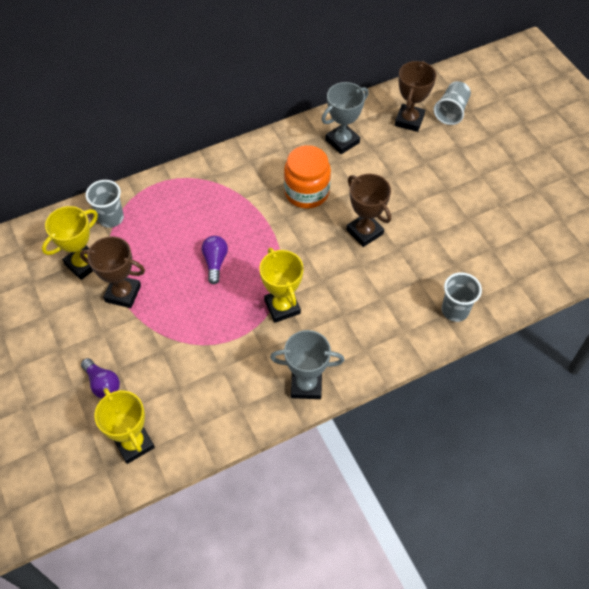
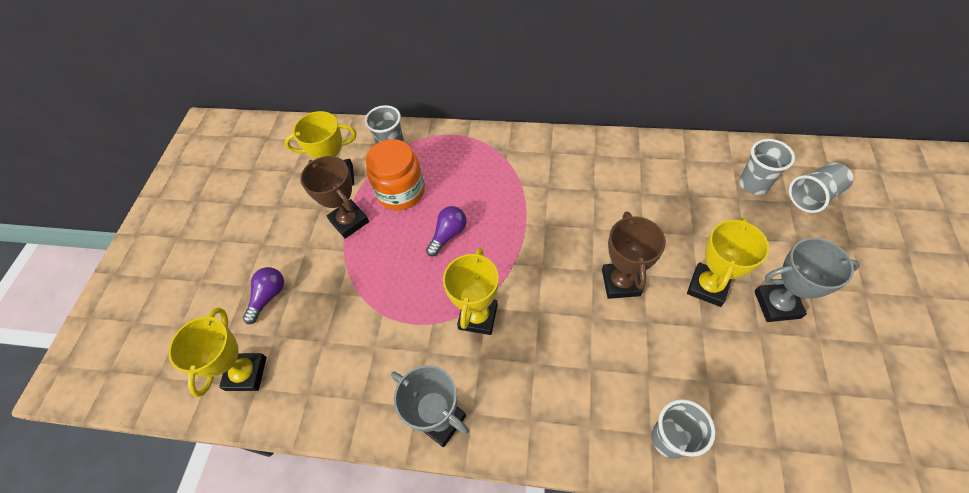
camera: 40 degrees right, 0 degrees up
(102, 383) = (268, 297): purple light bulb -> purple light bulb turned 150 degrees counterclockwise
(306, 192) = (586, 209): orange jar -> orange jar (401, 192)
(342, 141) = (660, 174): grey trophy -> grey trophy (777, 304)
(409, 120) = (753, 184): brown trophy -> grey cup
(421, 206) = (707, 287): none -> yellow trophy

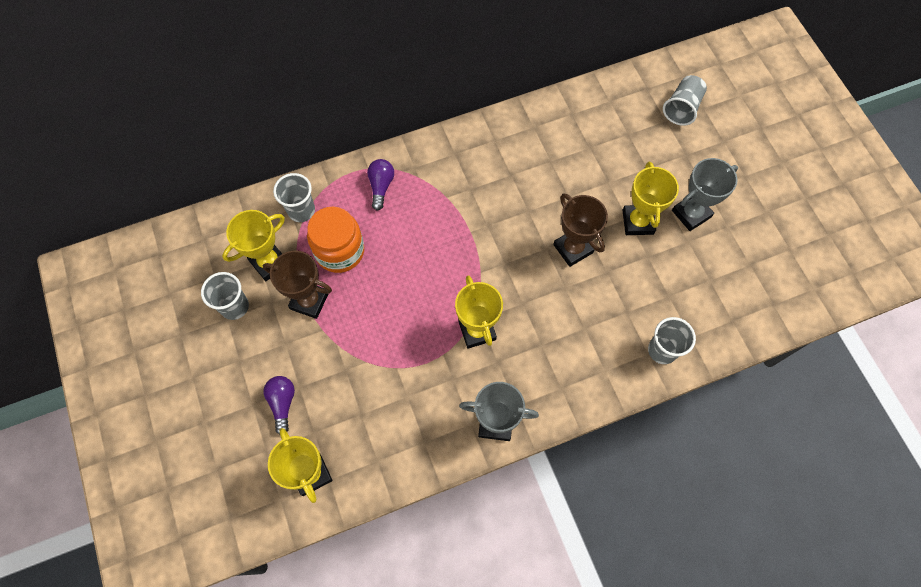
camera: 35 degrees left, 10 degrees up
(448, 235) = (409, 272): purple light bulb -> purple light bulb (381, 186)
(753, 184) = (634, 116): grey cup -> grey cup (234, 306)

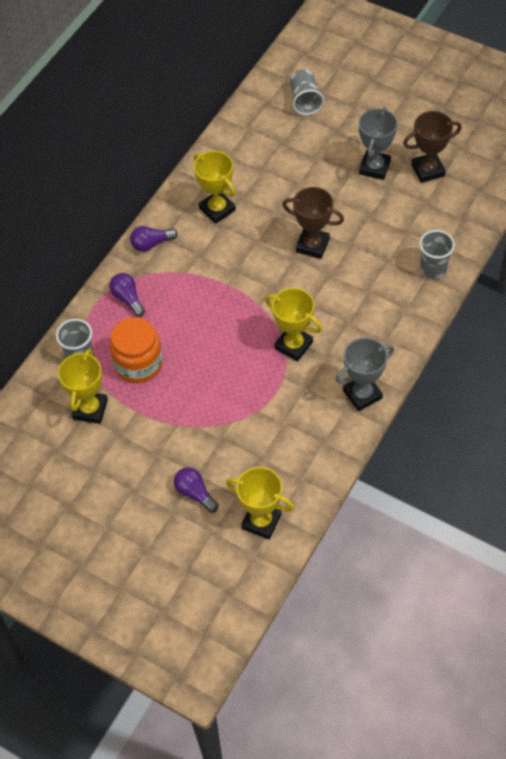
camera: 35 degrees left, 10 degrees down
(234, 306) = (92, 457): grey cup -> none
(309, 301) = (148, 413): brown trophy -> brown trophy (428, 170)
(441, 151) = (151, 244): none -> purple light bulb
(638, 222) = (342, 197): yellow trophy -> yellow trophy (217, 209)

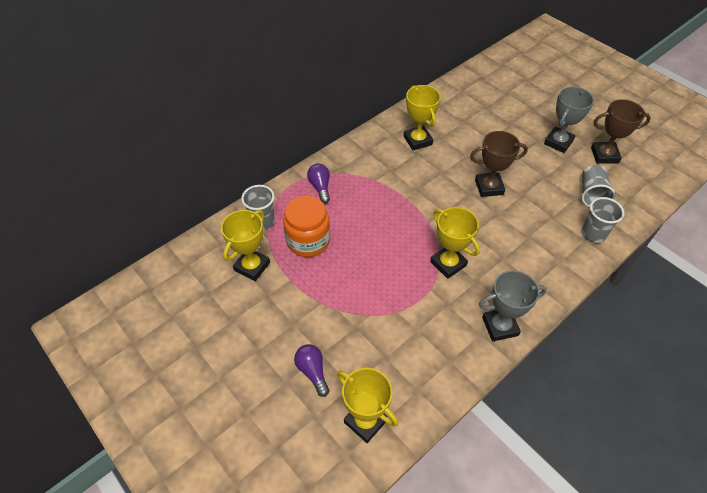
camera: 15 degrees right, 5 degrees down
(151, 244) = (355, 152): purple light bulb -> none
(305, 101) = (512, 83): grey cup -> grey cup (591, 194)
(312, 245) = (489, 187): brown trophy -> brown trophy turned 45 degrees counterclockwise

